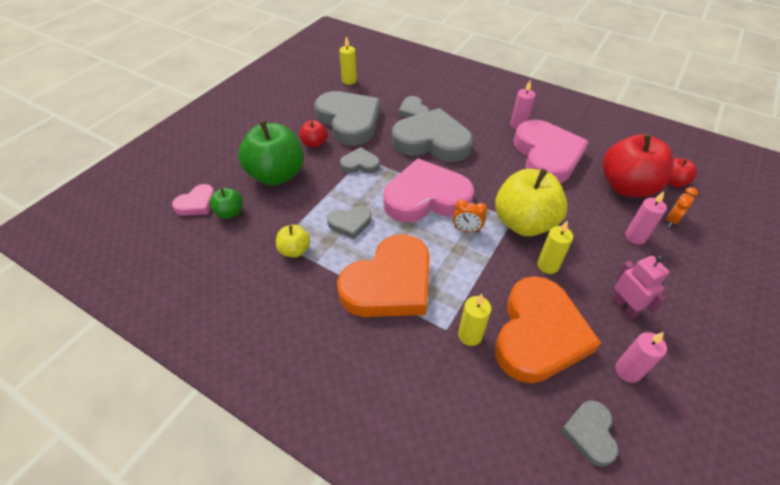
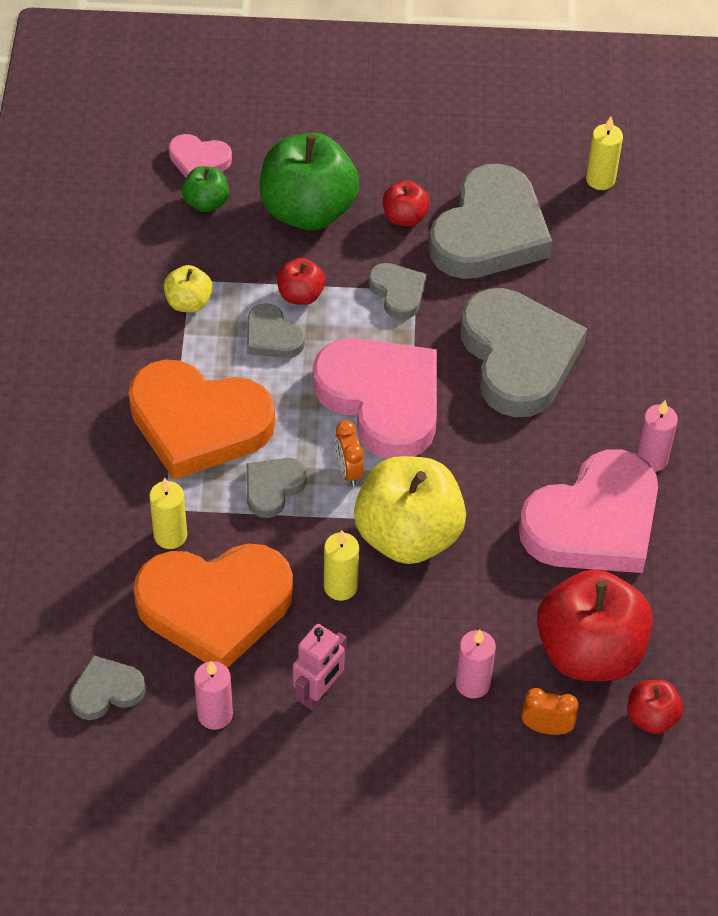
camera: 60 degrees right, 5 degrees up
(330, 200) = (300, 295): none -> red apple
(413, 111) = (580, 302): grey heart -> grey heart (273, 488)

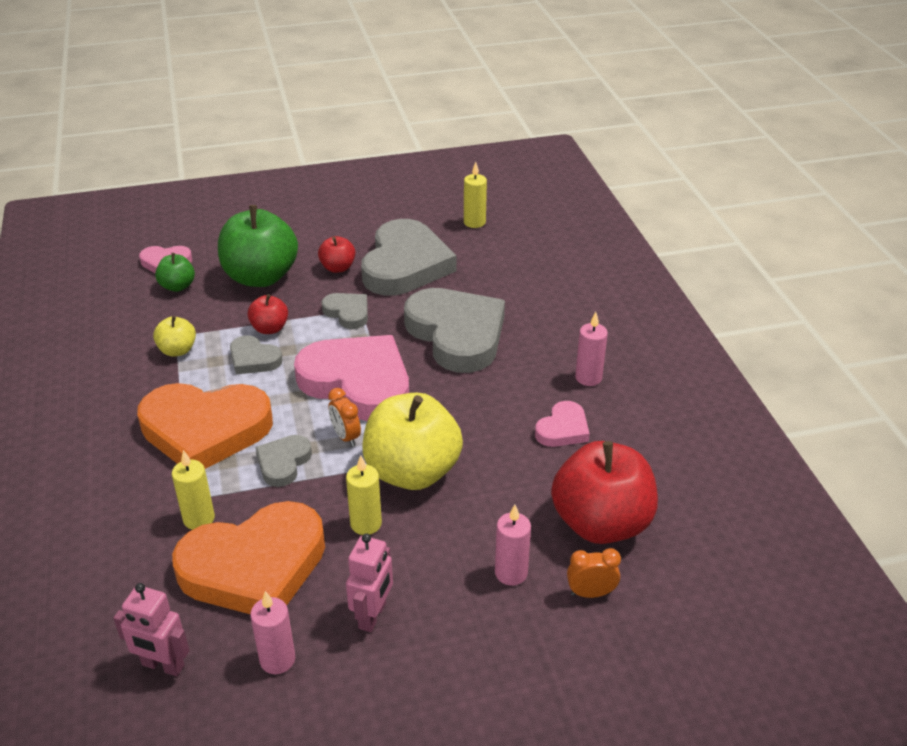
camera: 15 degrees left, 15 degrees down
(106, 691) = (163, 666): grey heart -> pink robot
(594, 522) = (563, 429): pink heart -> pink heart, size x0.47
(651, 717) = (677, 562): red apple -> none

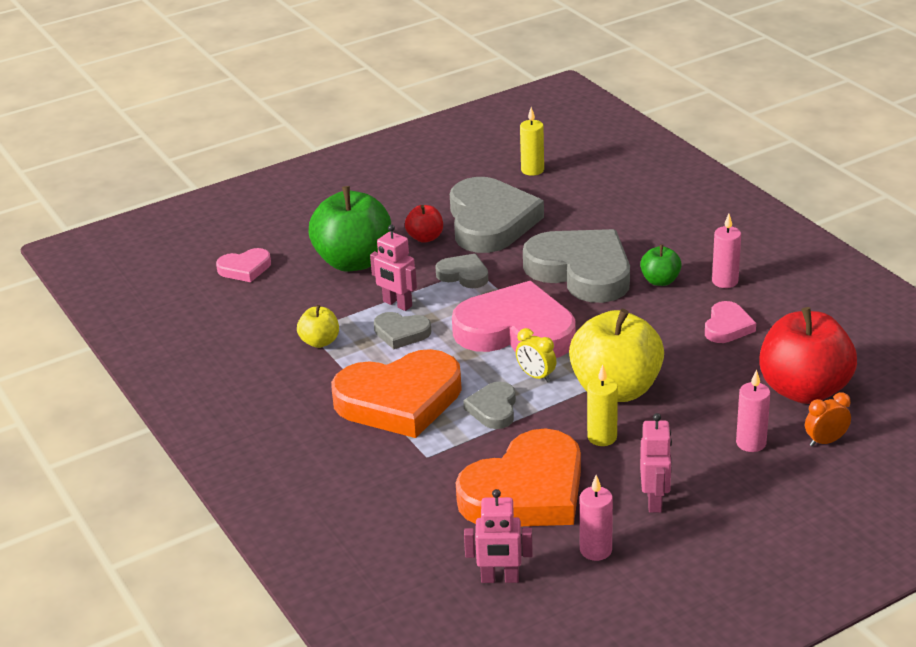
camera: 15 degrees left, 5 degrees down
(177, 286) = (274, 287): green apple -> green apple (660, 281)
(199, 519) = (448, 469): yellow candle -> none
(269, 328) = (397, 304): red apple -> pink robot
(346, 437) = (536, 376): orange clock -> yellow clock

